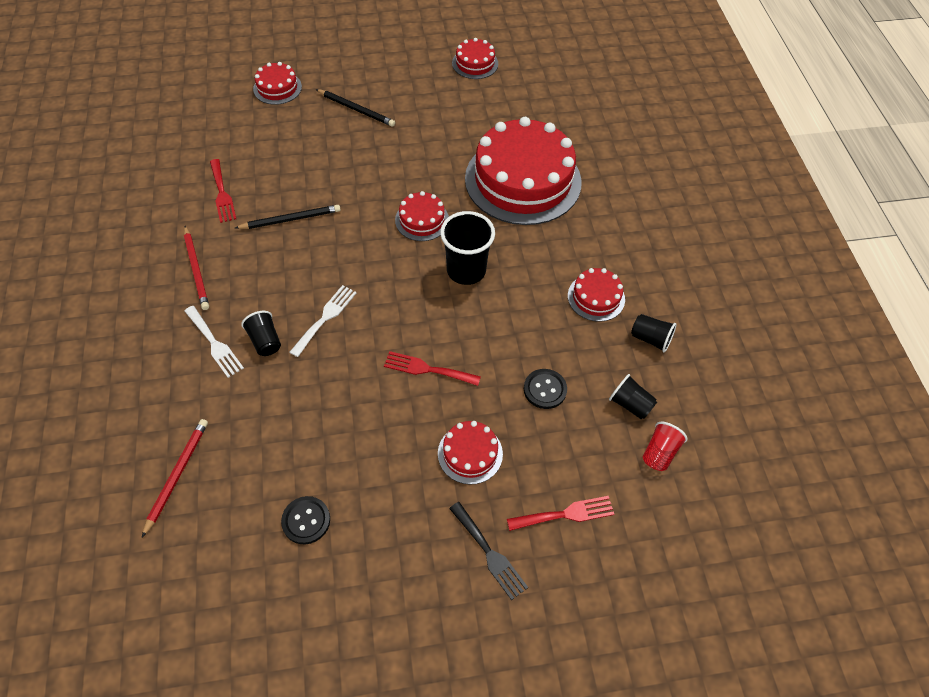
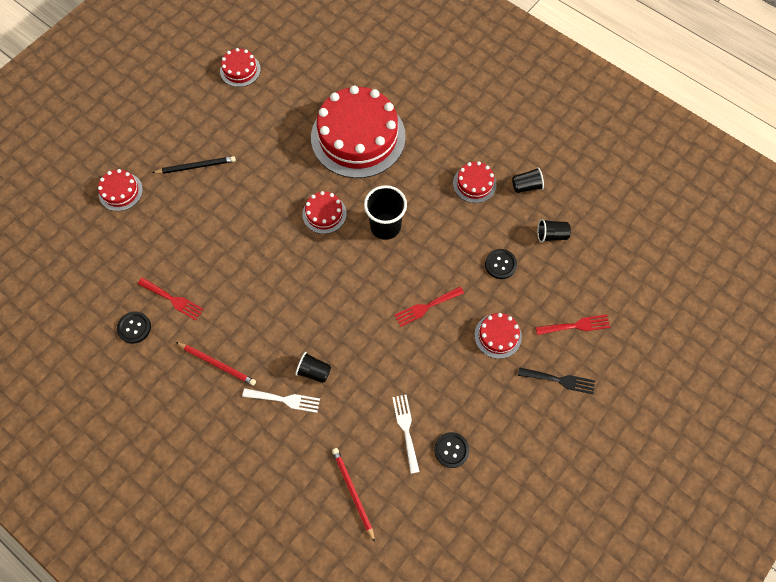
camera: 40 degrees left, 10 degrees up
(169, 192) = (134, 328): none -> black button
(291, 219) = (240, 280): black pencil -> none
(325, 317) = (334, 326): white fork -> white fork (406, 429)
(565, 514) = (576, 325): red fork -> red fork turned 45 degrees clockwise
(659, 452) = (590, 250): red cup -> none

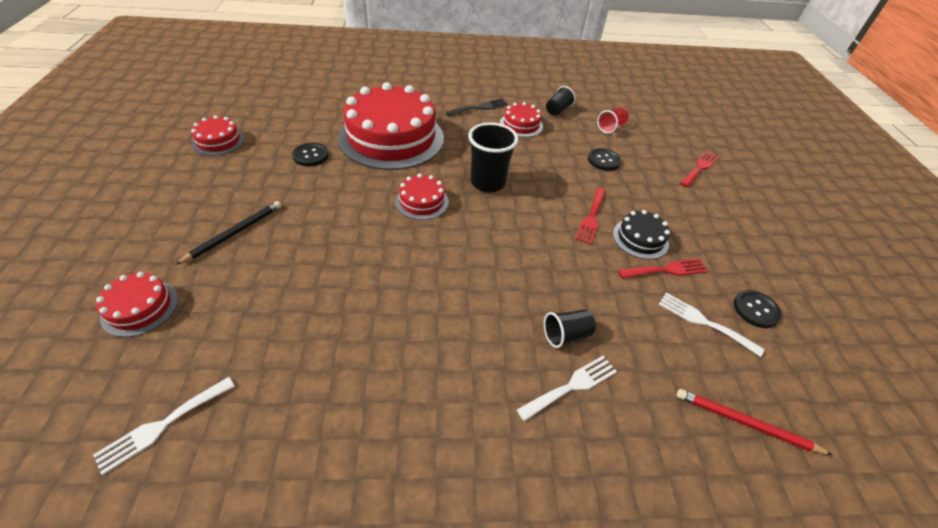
camera: 45 degrees left, 20 degrees down
(93, 271) = (162, 425): none -> white fork
(134, 328) = (294, 452): black button -> black button (310, 155)
(173, 299) = (324, 378): red fork -> red fork (666, 270)
(217, 364) = (455, 409): red pencil -> none
(440, 347) = (640, 238): none -> black cake
(498, 336) = (665, 204): red cake -> none
(551, 235) = (610, 128): black cup -> red cup
(560, 380) = (741, 205): black fork -> black fork (480, 107)

